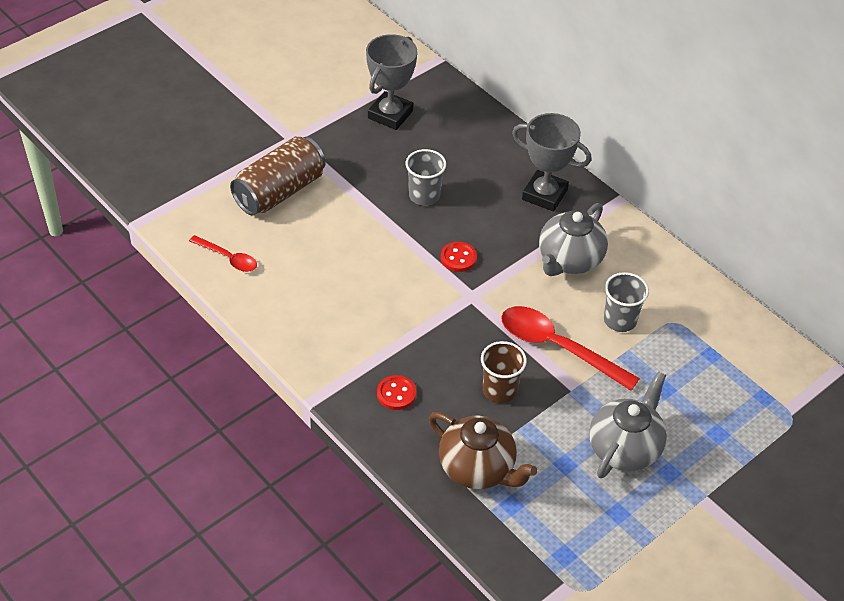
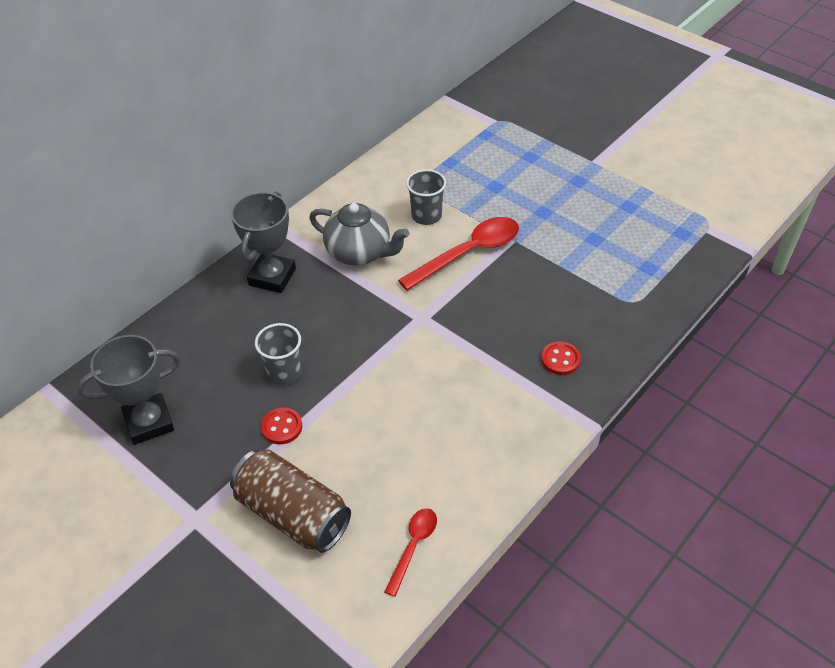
camera: 95 degrees left, 0 degrees up
(390, 115) = (149, 422): grey trophy -> grey trophy turned 45 degrees counterclockwise
(458, 258) = (372, 333): red button -> red button (282, 427)
(478, 469) = (622, 292): brown teapot -> none
(499, 390) = (530, 286): brown cup -> none
(557, 347) = (469, 253): red spoon -> red spoon turned 150 degrees counterclockwise
(625, 448) = (564, 206): grey teapot -> none

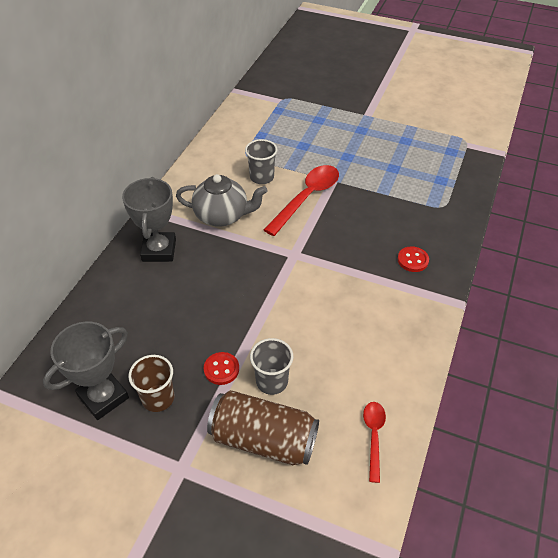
camera: 20 degrees left, 0 degrees up
(203, 439) = (158, 398): none -> brown cup
(284, 372) = (203, 324): grey cup -> grey cup (272, 381)

